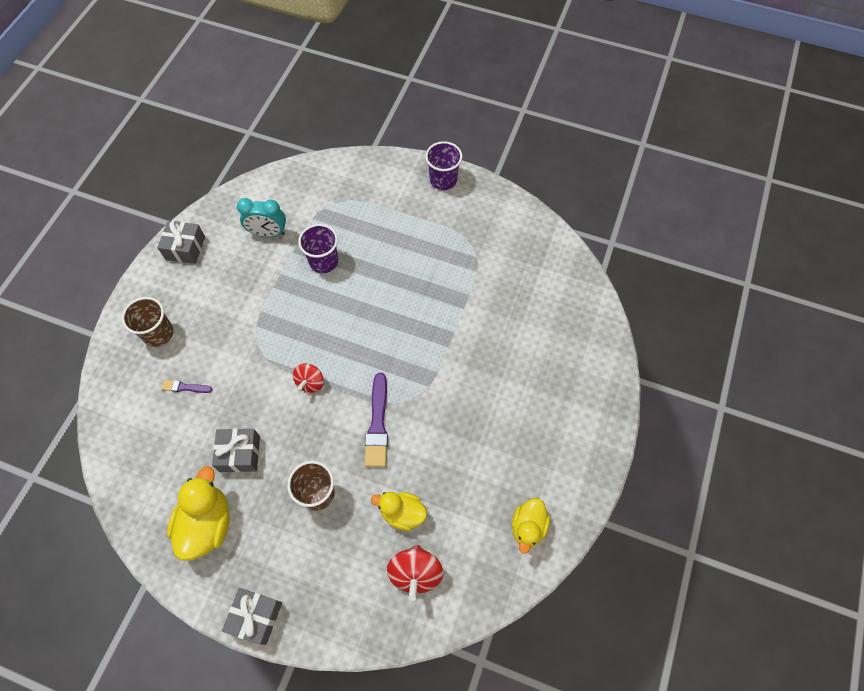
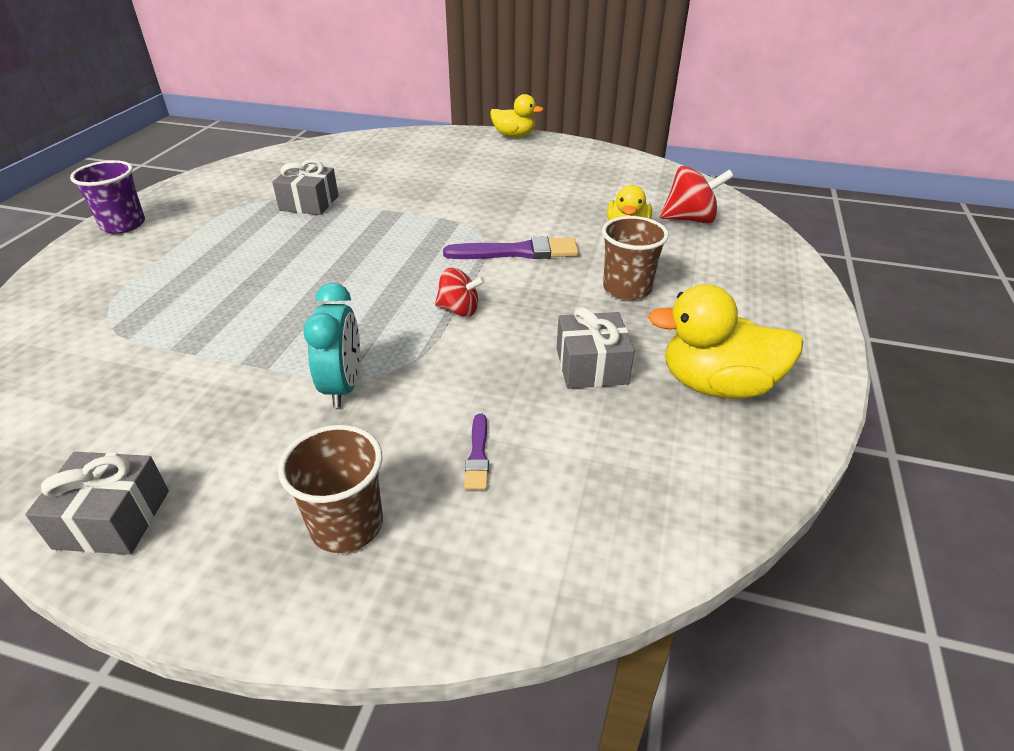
camera: 95 degrees left, 25 degrees down
(256, 617) = (814, 321): grey gift -> grey gift (309, 203)
(268, 233) = (136, 389): turquoise clock -> turquoise clock (343, 386)
(323, 261) = (231, 317): purple cup -> none
(528, 527) = (612, 167): yellow duck -> yellow duck (514, 136)

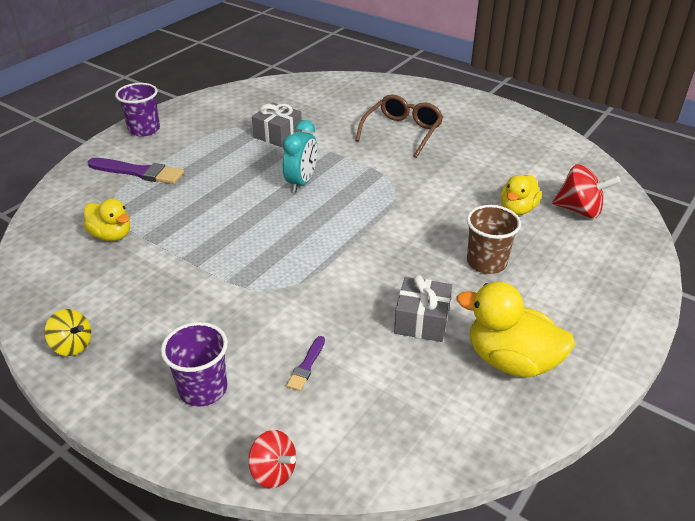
camera: 20 degrees right, 0 degrees up
(112, 519) = (72, 345): grey gift -> yellow spinning top
(343, 386) = (240, 292): turquoise clock -> turquoise clock (301, 182)
(347, 525) = (203, 389): brown cup -> purple cup
(458, 178) = (402, 132): none -> brown glasses
(459, 310) = (347, 251): red spinning top -> red spinning top (273, 471)
(514, 136) = (470, 97): yellow duck -> yellow duck (111, 235)
(517, 252) = (416, 211): purple brush -> purple brush (139, 172)

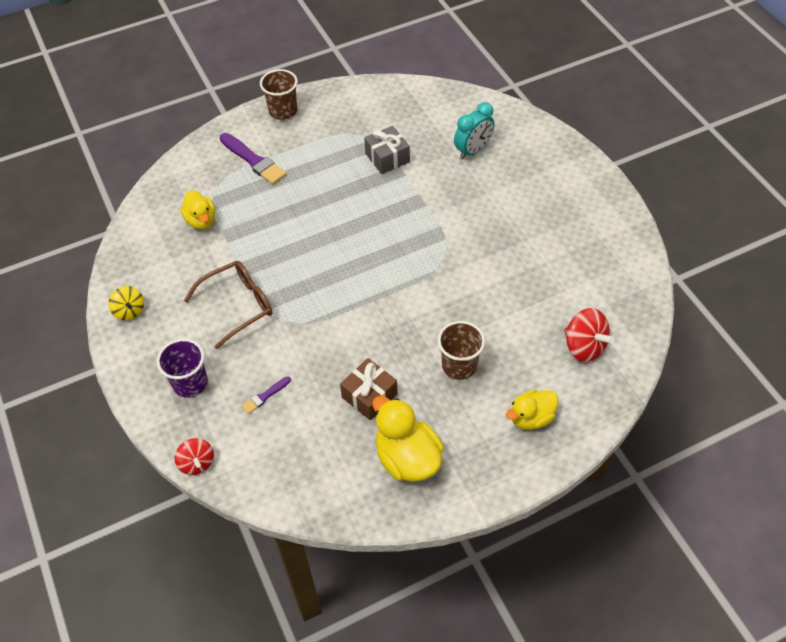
camera: 30 degrees right, 15 degrees up
(144, 129) = (283, 111): purple cup -> brown cup
(301, 182) = (371, 221): turquoise clock -> turquoise clock (473, 151)
(402, 132) = (497, 195): brown glasses -> brown glasses (237, 306)
(422, 320) = (369, 395): grey gift -> brown gift
(517, 209) = (530, 323): yellow duck -> yellow duck (531, 418)

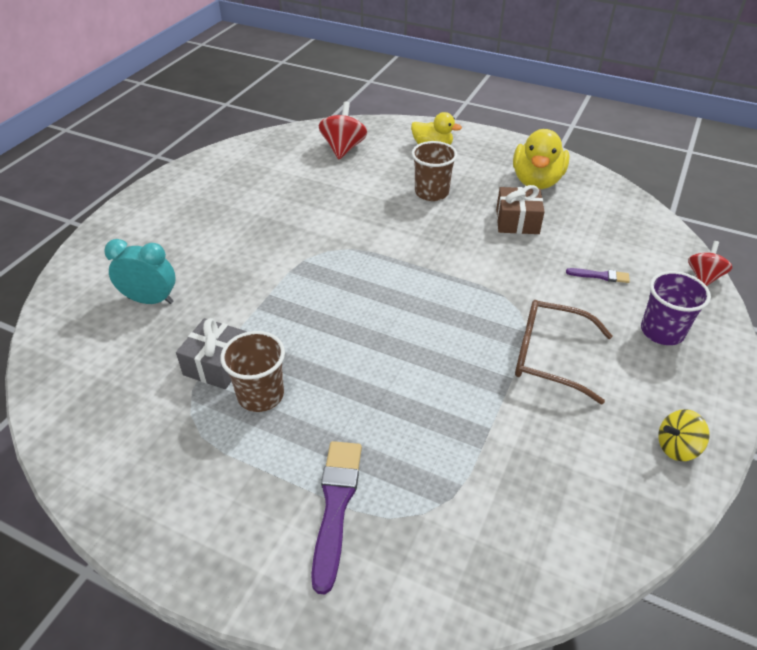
camera: 130 degrees left, 10 degrees down
(130, 311) = (676, 447): yellow spinning top -> yellow spinning top turned 120 degrees counterclockwise
(201, 220) = (491, 483): yellow duck -> none
(283, 111) = (200, 547): brown cup -> brown cup (260, 395)

